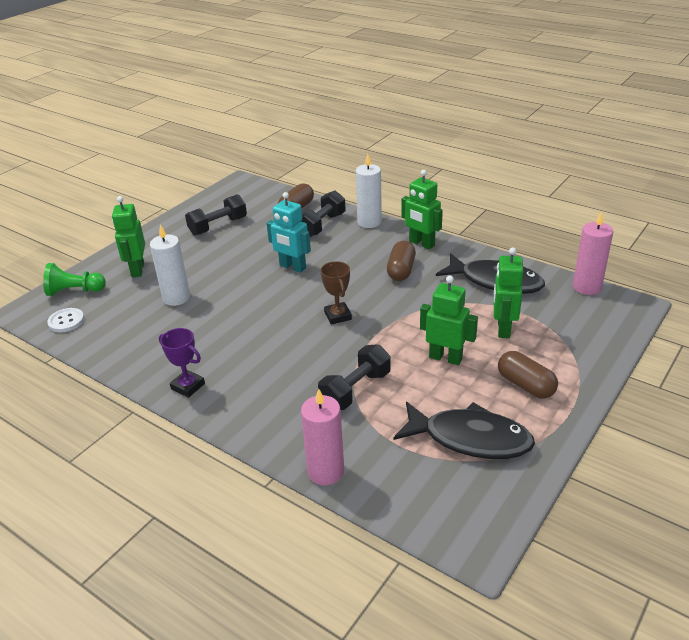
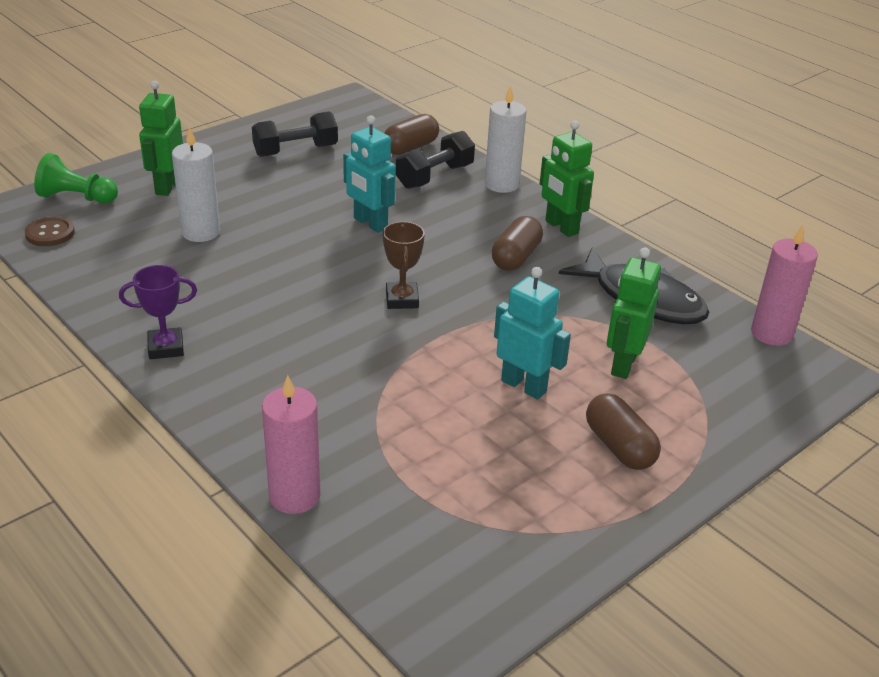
camera: 10 degrees right, 0 degrees up
(66, 321) = (50, 233): white button -> brown button
(188, 386) = (166, 347): purple trophy -> purple trophy turned 60 degrees counterclockwise
(355, 390) = (382, 401): black dumbbell -> none
(445, 358) = (524, 386): green robot -> turquoise robot
(470, 438) = (508, 499): black fish -> none

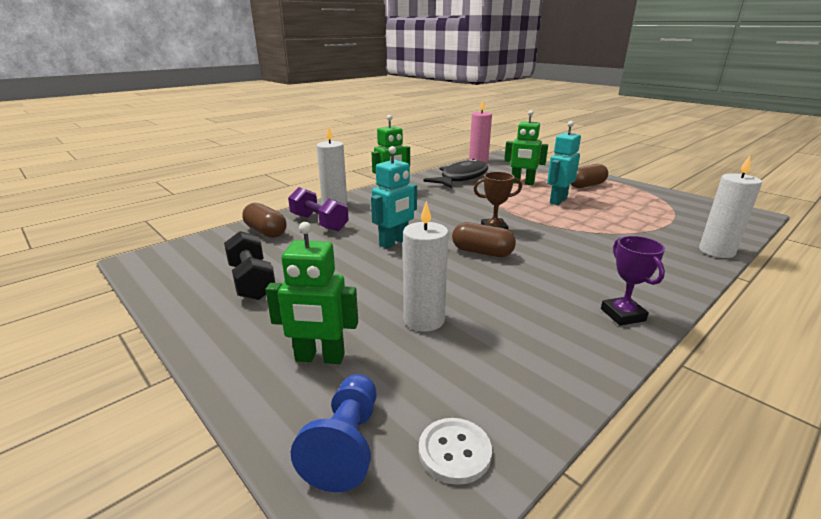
camera: 90 degrees left, 10 degrees down
(50, 233) = (454, 452): brown button -> white button
(76, 198) = (346, 444): green pawn -> blue pawn
(294, 496) = (716, 251): pink candle -> white candle
(434, 176) = (319, 223): black dumbbell -> purple dumbbell
(516, 257) = (429, 201): brown capsule -> brown capsule (482, 252)

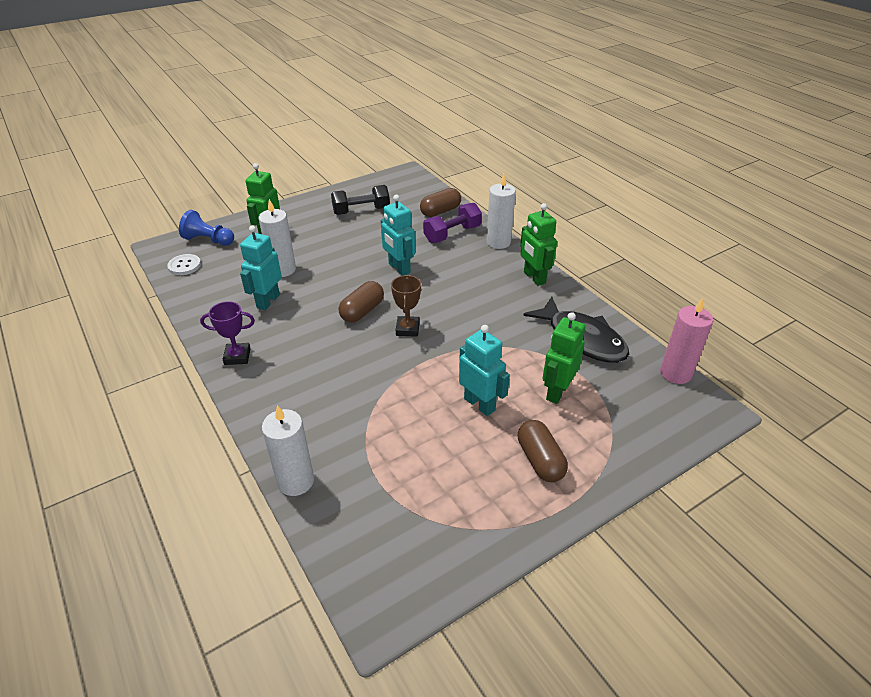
camera: 100 degrees right, 15 degrees up
(503, 316) = (268, 301): none -> turquoise robot

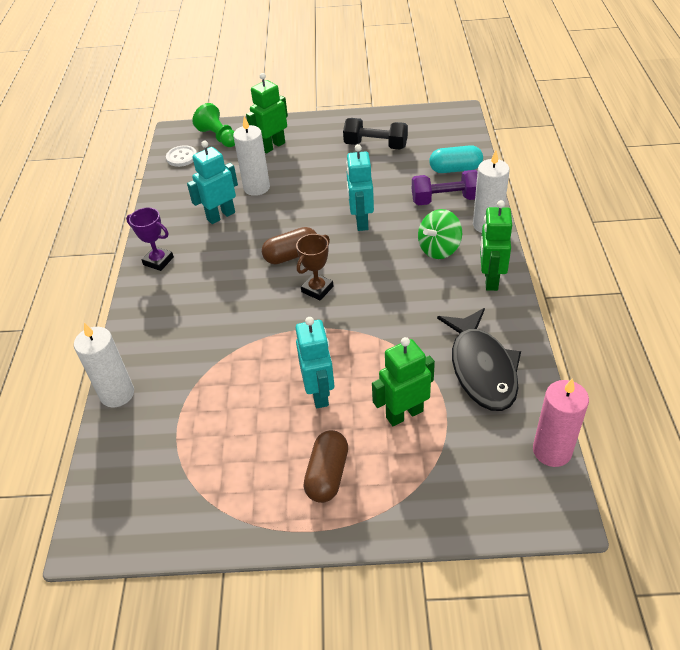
camera: 35 degrees right, 5 degrees up
(208, 240) = (218, 137): blue pawn -> green pawn
(440, 211) = (455, 169): brown capsule -> turquoise capsule
(478, 269) = (439, 249): none -> green spinning top

